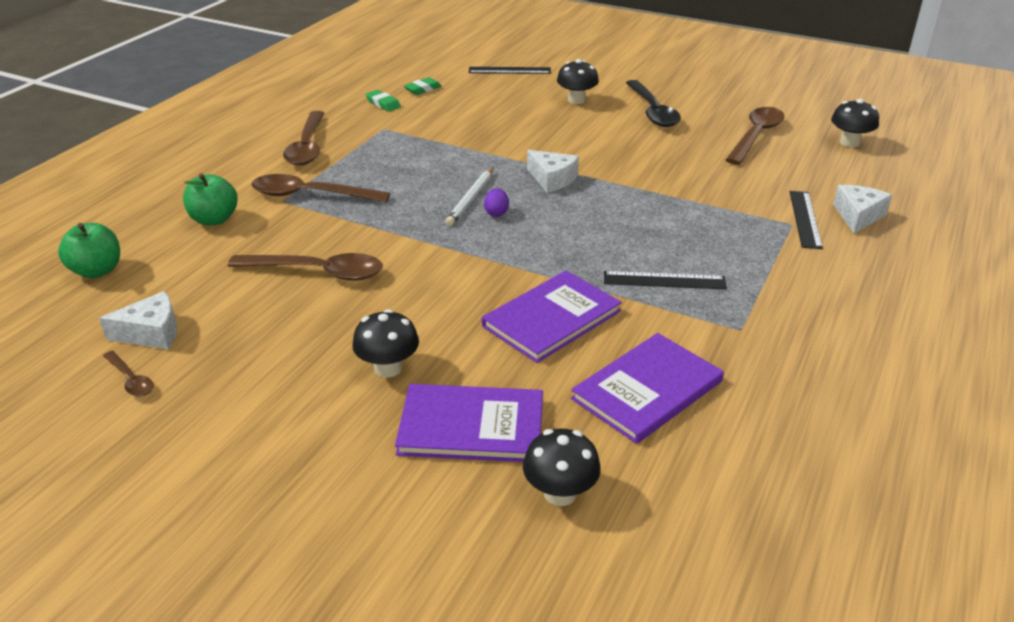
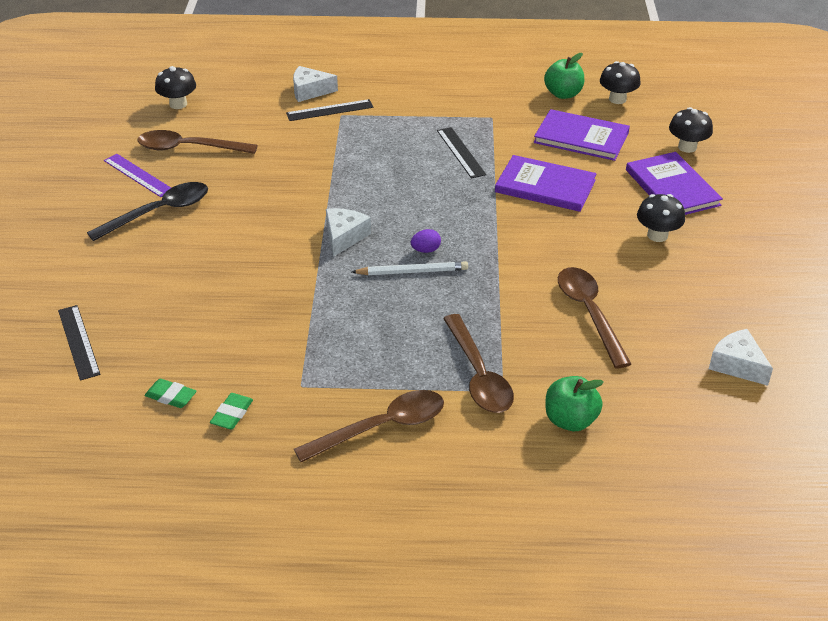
camera: 115 degrees left, 5 degrees up
(97, 271) = (707, 451): green apple -> green apple (563, 94)
(131, 380) = (785, 345): brown spoon -> none
(576, 100) = (151, 267): black mushroom -> black mushroom (617, 99)
(719, 110) = (138, 175): none -> purple ruler

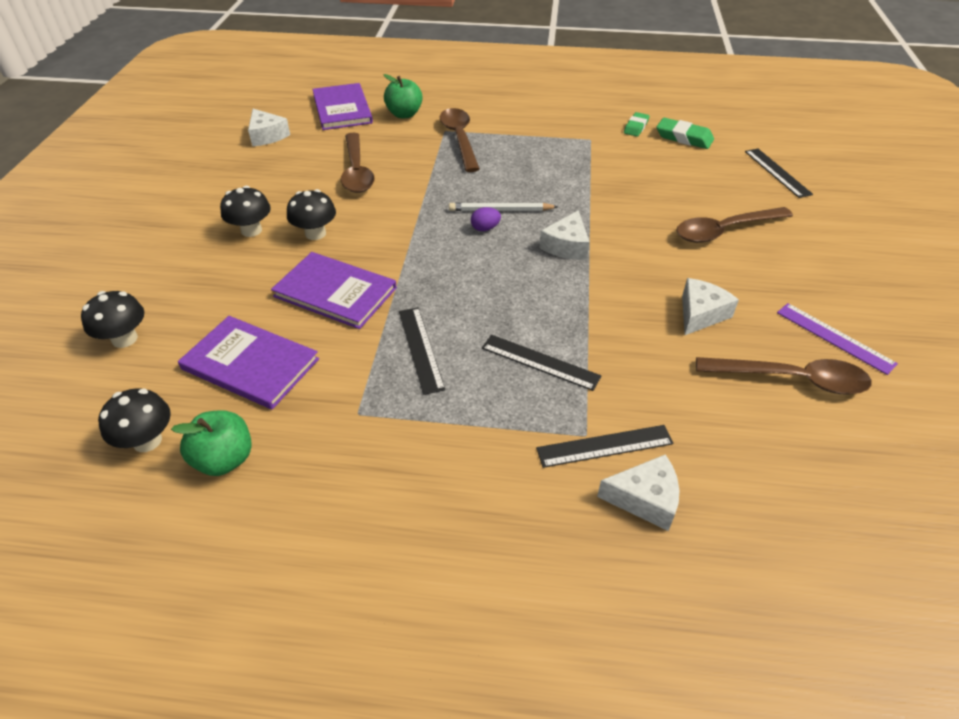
camera: 175 degrees left, 5 degrees up
(159, 212) = (777, 284): black spoon -> none
(171, 396) = (684, 138): green eraser -> green eraser, size x1.51
(178, 104) = (859, 479): black mushroom -> black mushroom (315, 233)
(237, 186) = (700, 314): none -> white cheese
(370, 149) = (540, 362): none -> black ruler
(382, 427) = (531, 117): brown spoon -> brown spoon (724, 231)
(672, 187) = (193, 282): purple book -> purple book (342, 109)

